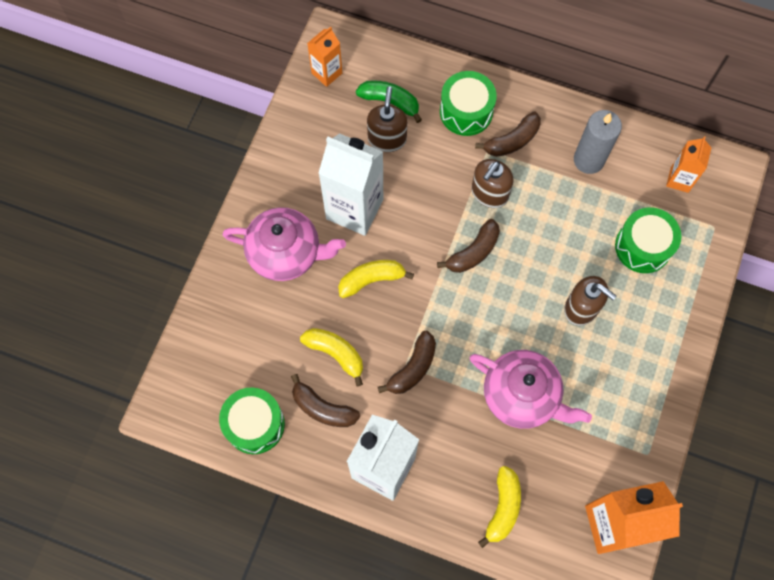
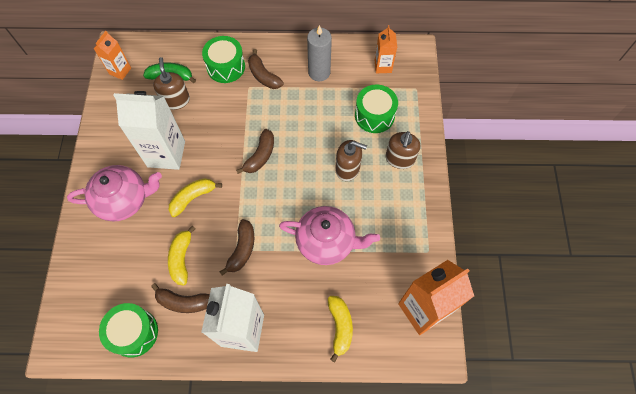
camera: 20 degrees left, 5 degrees down
(335, 353) = (181, 258): yellow banana -> yellow banana turned 105 degrees counterclockwise
(489, 193) = (259, 114): brown soap dispenser -> brown soap dispenser (400, 159)
(512, 141) = (263, 76): brown banana -> brown banana turned 105 degrees clockwise

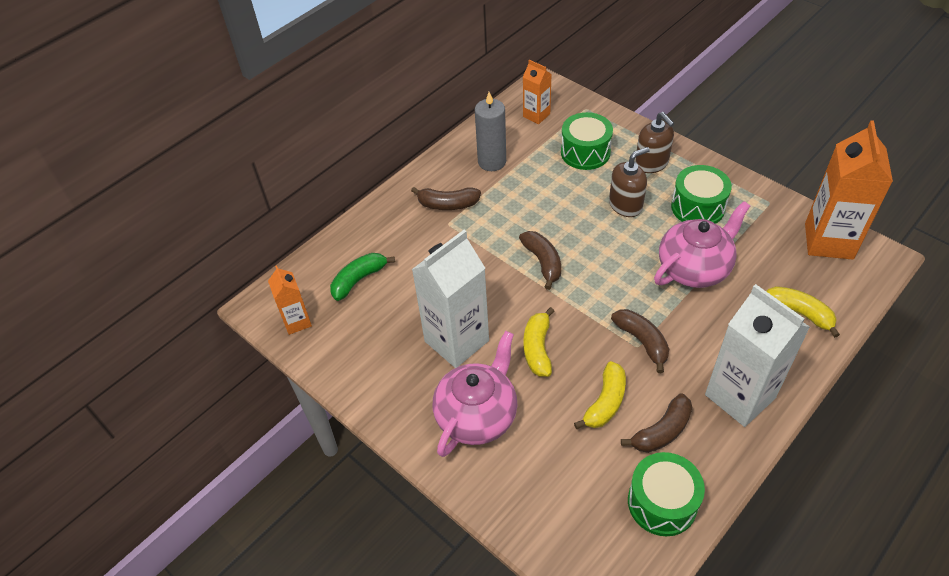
camera: 45 degrees left, 15 degrees down
(176, 100) = (395, 293): brown soap dispenser -> none
(181, 258) = (605, 402): yellow banana -> yellow banana turned 105 degrees counterclockwise
(226, 67) = (401, 227): green drum -> green drum (698, 207)

